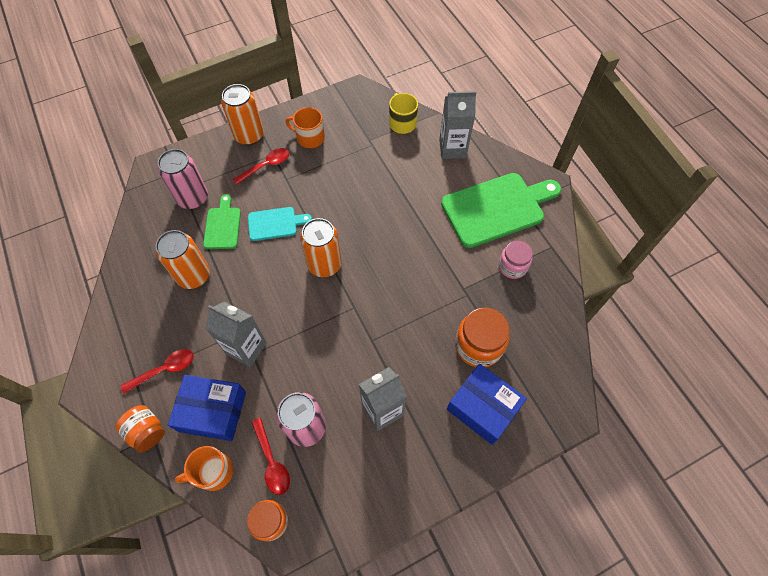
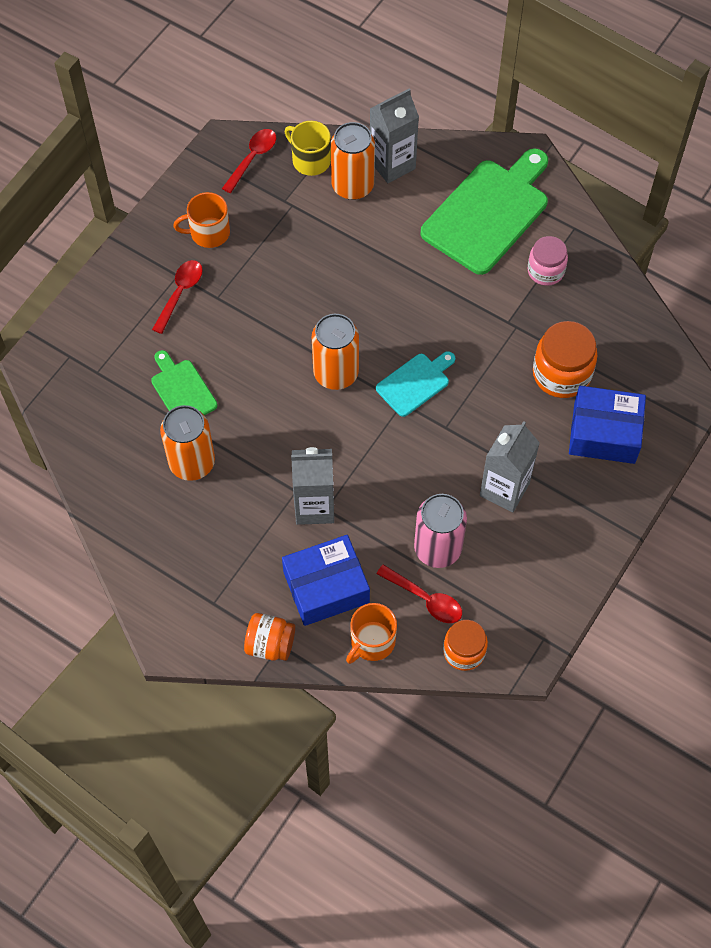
camera: 30 degrees left, 0 degrees up
(164, 370) = (239, 576): red spoon -> red spoon (252, 158)
(193, 198) = (119, 376): pink can -> none
(249, 135) = (129, 266): orange can -> orange can (352, 186)
(275, 223) = (244, 356): turquoise cutting board -> turquoise cutting board (415, 383)

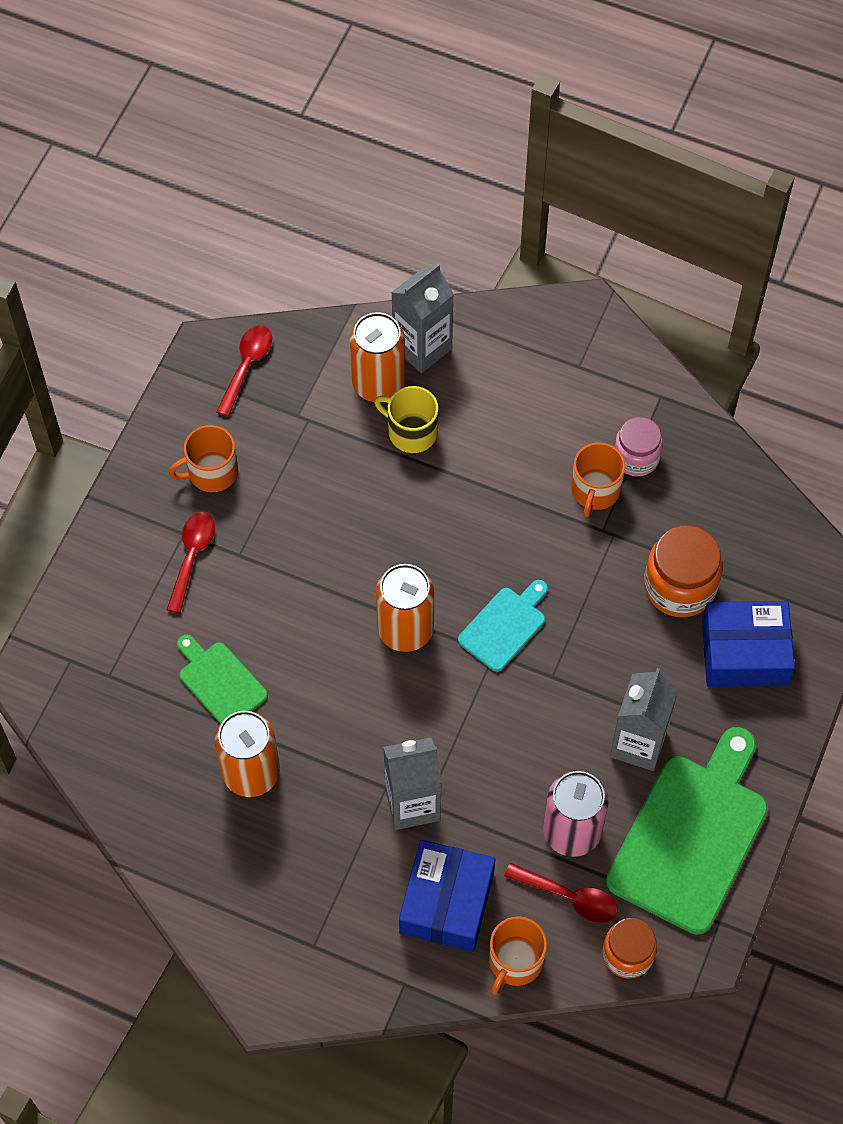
camera: 10 degrees left, 0 degrees up
(270, 644) = (393, 986): orange jar -> none
(310, 160) = (319, 357): yellow mug -> yellow mug (411, 431)
(326, 587) = (446, 902): blue box -> blue box turned 45 degrees counterclockwise
(489, 213) = (553, 393): green cutting board -> green cutting board (691, 836)
(508, 291) = (595, 490): none -> orange mug

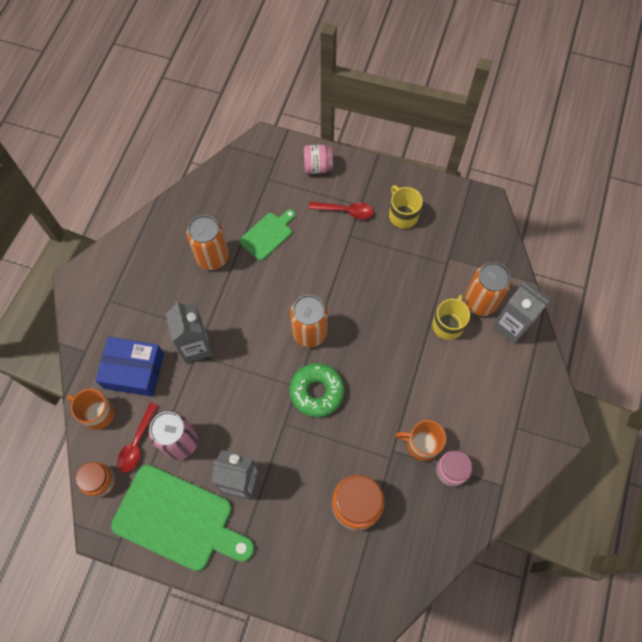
camera: 85 degrees right, 5 degrees up
(97, 593) = (318, 166): none -> pink jar
(211, 472) = (403, 215): orange mug -> yellow mug
(246, 366) = (478, 225): red spoon -> none
(505, 626) = (317, 392): turquoise cutting board -> green donut
(744, 652) = (311, 552): blue box -> none

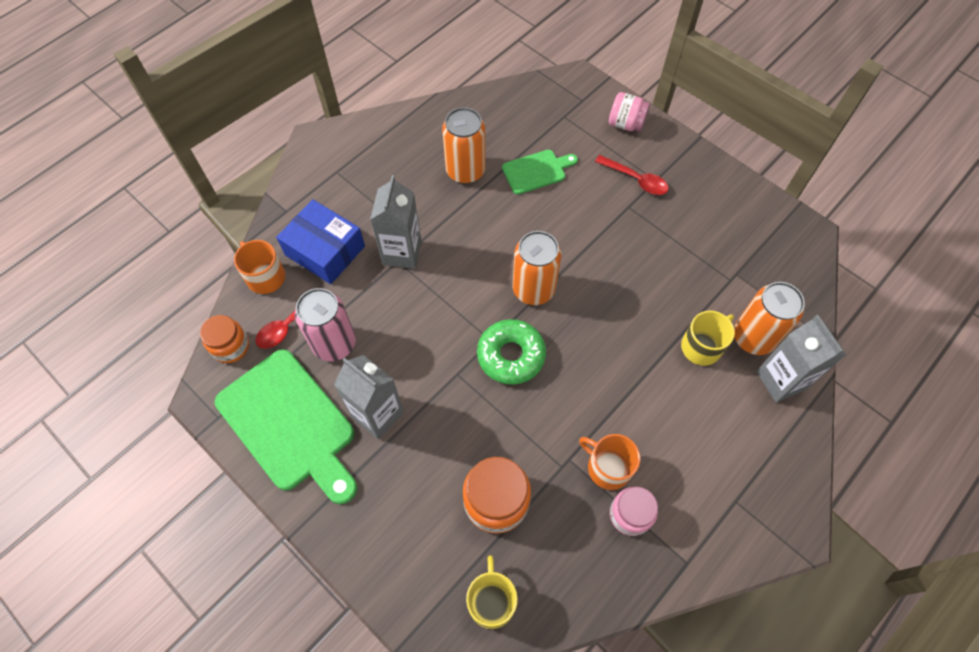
camera: 25 degrees right, 5 degrees down
(403, 215) = (701, 208): yellow mug -> yellow mug (491, 601)

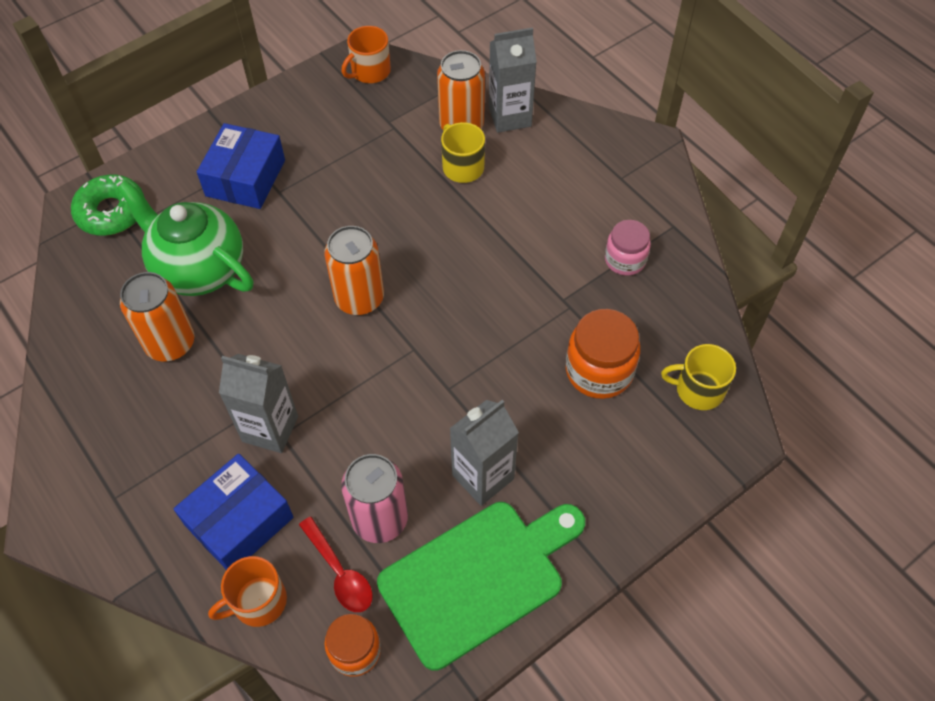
camera: 80 degrees left, 5 degrees down
(511, 355) = (437, 333): green donut -> green donut (111, 212)
(536, 171) = (199, 269): green cutting board -> green teapot
(608, 467) = (576, 268): orange mug -> orange mug (370, 71)
(626, 124) = (164, 171): pink jar -> none
(636, 180) = (245, 178): red spoon -> blue box

